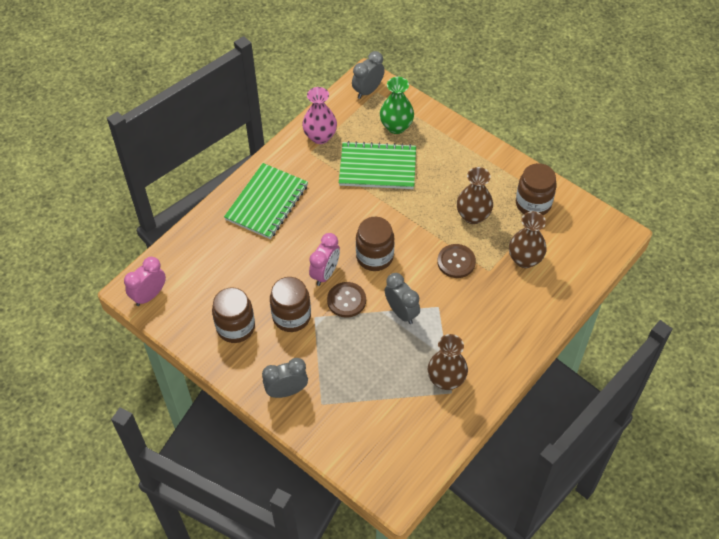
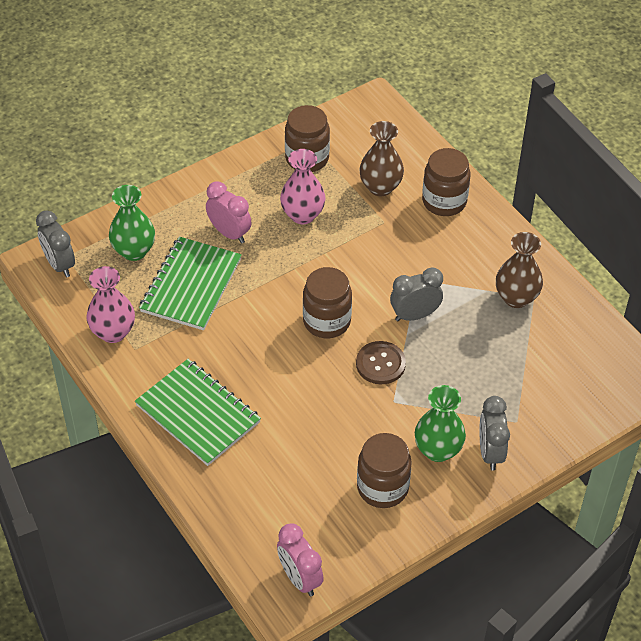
camera: 75 degrees left, 5 degrees down
(279, 355) = (438, 450): none -> green vase
(291, 316) = (386, 425): brown jar -> brown jar (444, 201)
(325, 273) = (334, 376): pink clock -> pink clock (229, 233)
(456, 262) = (362, 247): brown button -> none
(473, 216) = (302, 215): brown vase -> pink vase

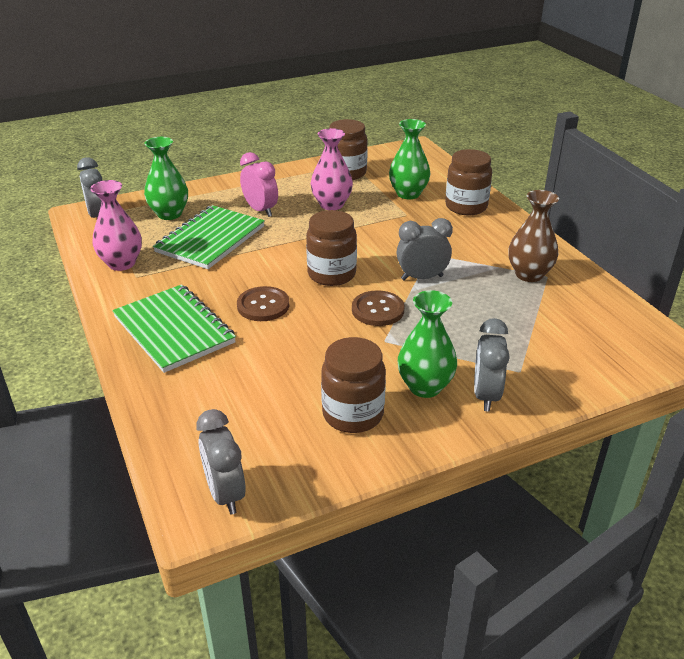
camera: 10 degrees right, 15 degrees down
(272, 372) = (263, 305): none -> brown button
(300, 578) = (225, 494): pink clock -> grey clock
(380, 187) = (408, 194): brown vase -> green vase

